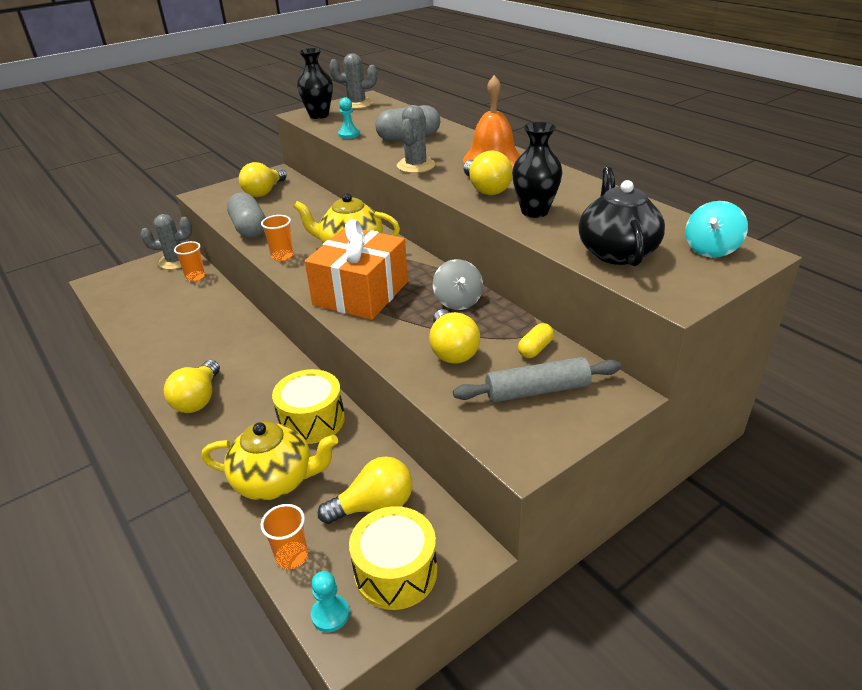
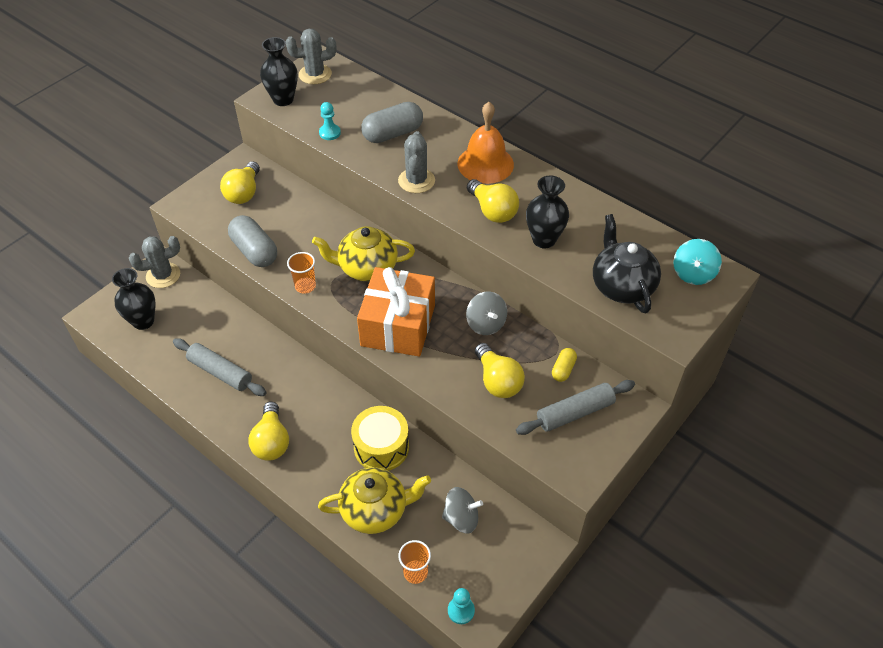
camera: 15 degrees left, 15 degrees up
(136, 291) = (143, 321): none -> black vase
(182, 336) = (220, 372): none -> grey rolling pin
(195, 277) = (195, 294): orange cup -> none
(374, 506) = (461, 518): yellow light bulb -> grey spinning top
(396, 572) = (496, 569): yellow drum -> none

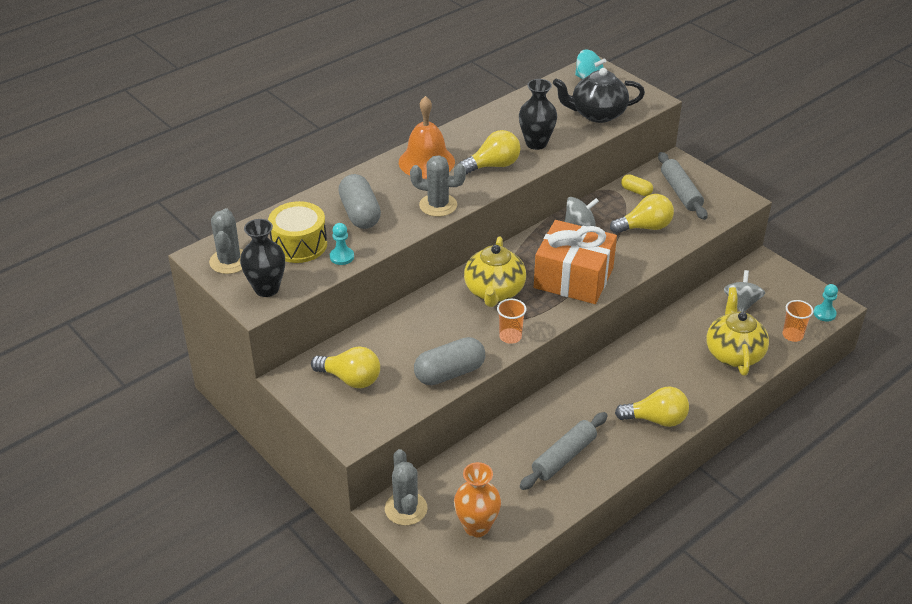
camera: 80 degrees left, 10 degrees down
(143, 321) = (477, 527): black vase -> orange vase
(381, 447) = (667, 344): yellow drum -> yellow drum (299, 245)

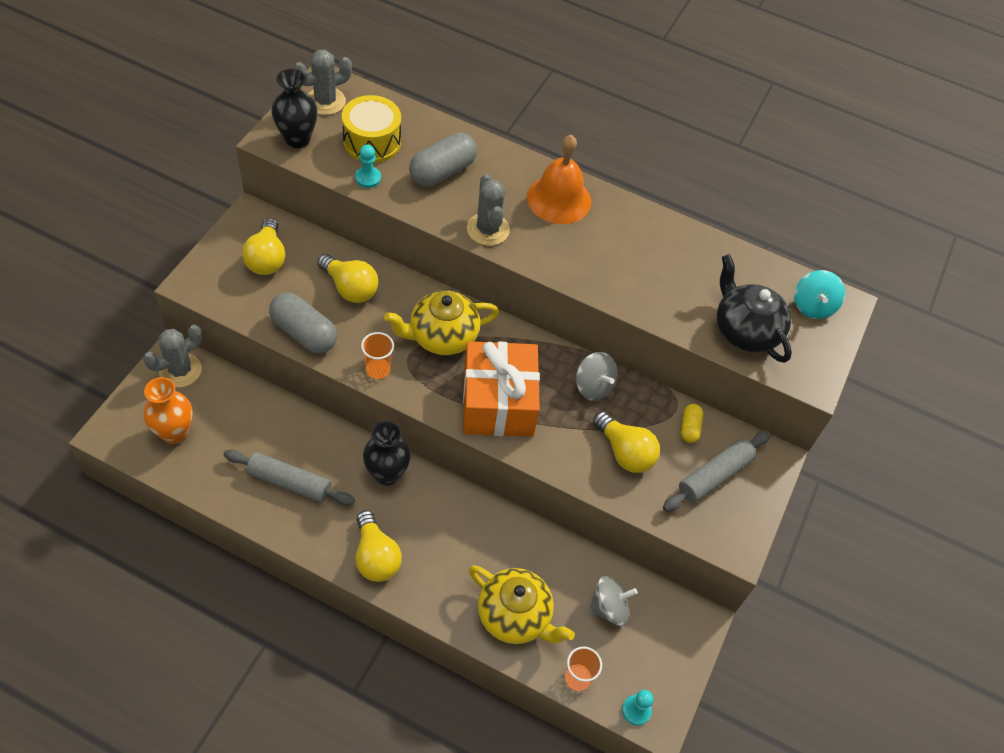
camera: 60 degrees right, 15 degrees up
(493, 165) = (584, 257): yellow light bulb -> yellow light bulb (350, 288)
(536, 143) = (649, 286): black vase -> black vase (387, 474)
(733, 353) = (515, 616): yellow teapot -> yellow teapot turned 60 degrees clockwise

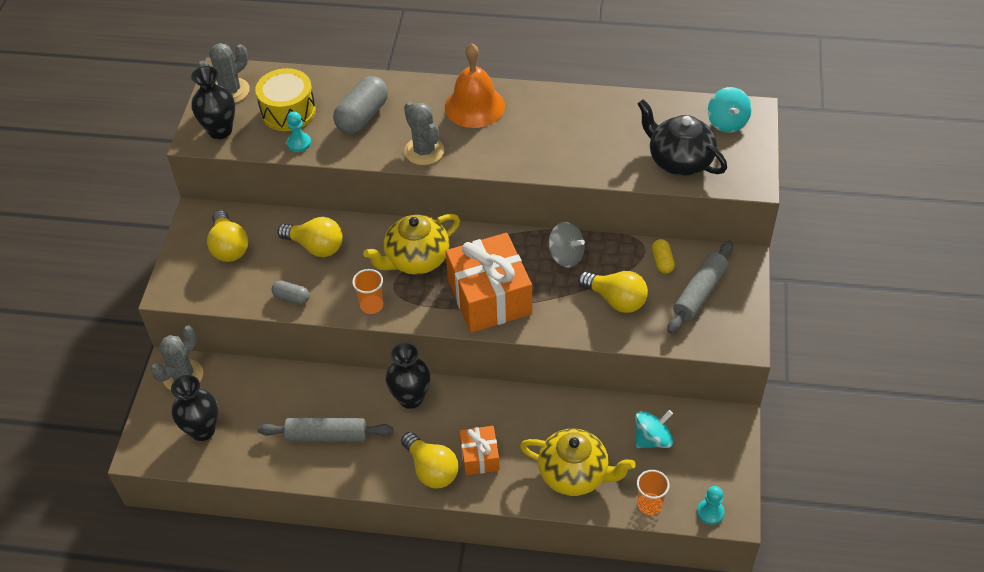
camera: 10 degrees left, 5 degrees down
(175, 433) = (202, 430): orange vase -> black vase
(304, 333) = (292, 298): grey capsule -> grey capsule, size x0.53
(428, 561) = (479, 456): none -> orange gift
(609, 608) = (652, 439): grey spinning top -> turquoise spinning top

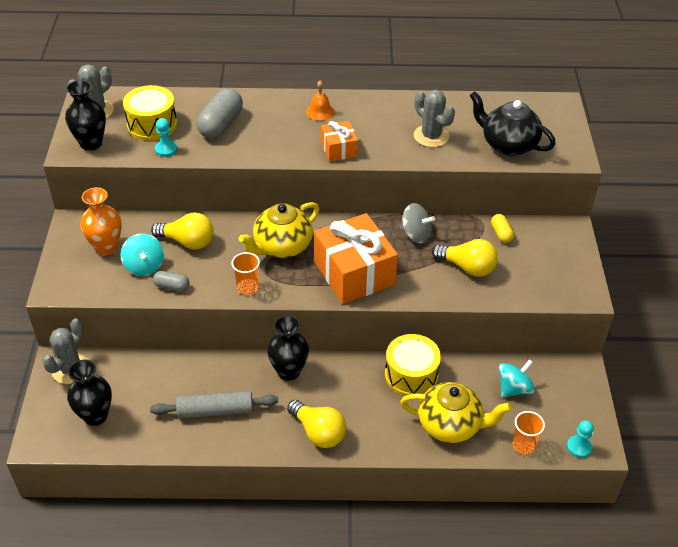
camera: 10 degrees left, 5 degrees down
(229, 247) = (106, 247): yellow light bulb -> orange vase
(424, 151) = (282, 149): grey cactus -> grey cactus (431, 136)
(474, 106) = (320, 111): orange bell -> orange bell, size x0.52
(479, 456) = (361, 417): orange gift -> orange gift (339, 149)
(542, 413) = (411, 375): none -> yellow drum
(699, 292) = (539, 256): grey rolling pin -> none
(727, 122) = (541, 113): turquoise spinning top -> turquoise spinning top (144, 266)

